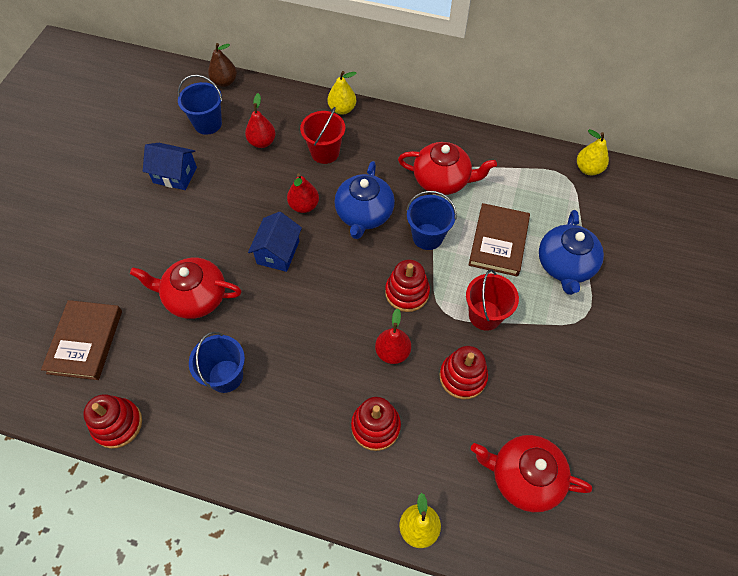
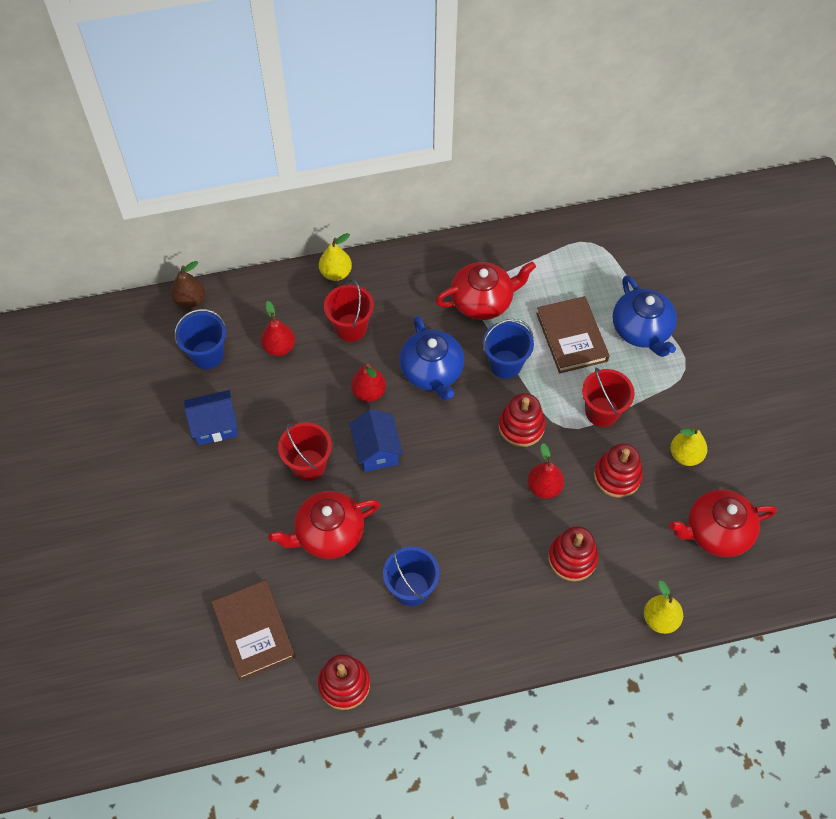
camera: 30 degrees left, 0 degrees up
(219, 237) = (308, 465): none -> red bucket
(588, 169) = (607, 225): yellow pear -> yellow pear (685, 455)

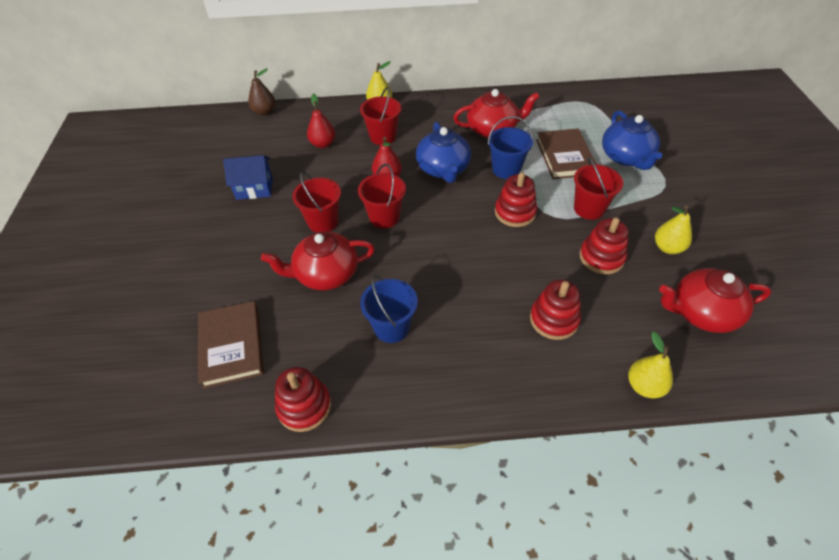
camera: 10 degrees right, 10 degrees down
(207, 355) = (265, 144): blue bucket -> none
(376, 450) = (384, 217): blue house -> red bucket
(544, 487) = (531, 259): red pear -> none

